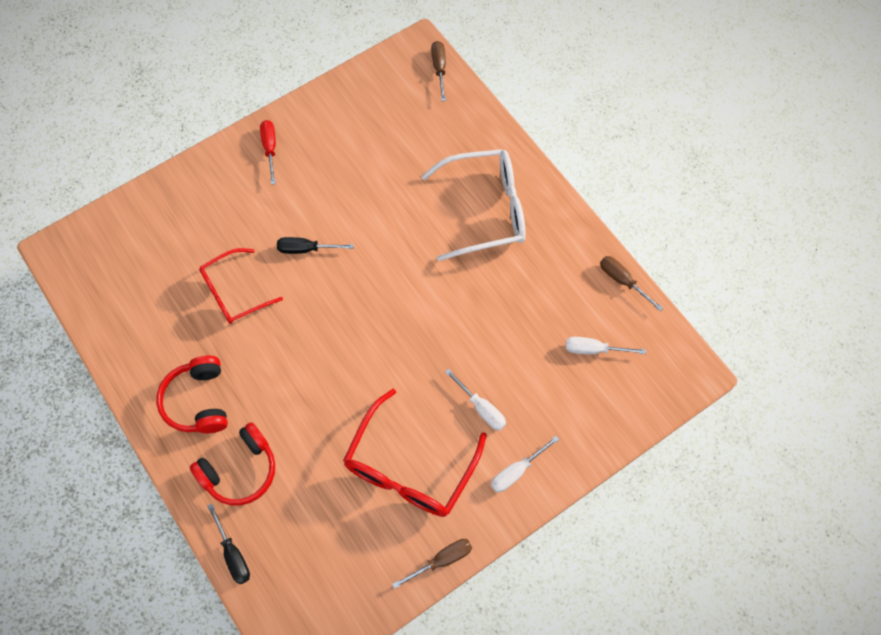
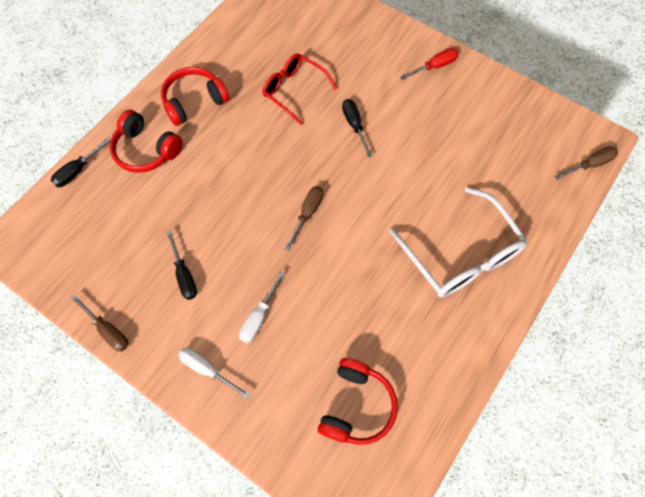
camera: 70 degrees right, 0 degrees up
(409, 467) = (184, 275): red glasses -> black screwdriver
(594, 349) = (357, 406): white screwdriver -> red headphones
(622, 281) = (445, 413): brown screwdriver -> brown screwdriver (307, 214)

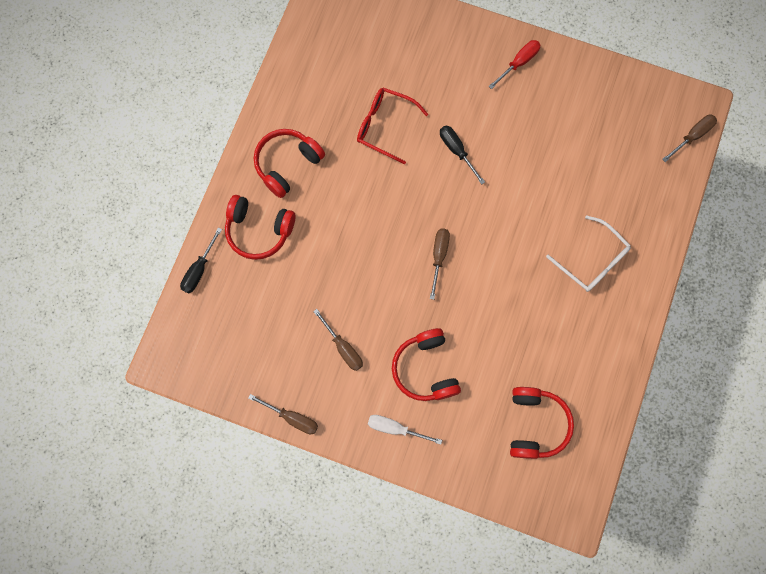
camera: 15 degrees left, 10 degrees up
(184, 275) = (343, 347): black screwdriver -> brown screwdriver
(259, 317) = (425, 369): white screwdriver -> red headphones
(461, 255) = (592, 260): white glasses -> white glasses, size x0.65

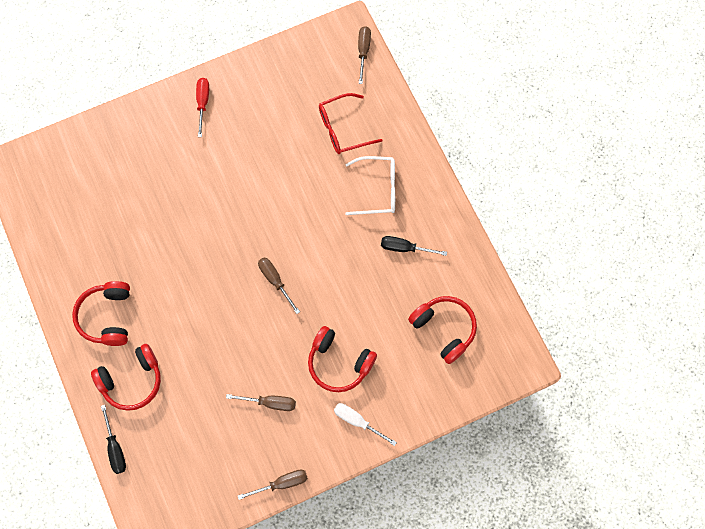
camera: 45 degrees left, 5 degrees down
(384, 126) = (151, 228): red glasses -> red glasses (342, 129)
(395, 428) = (357, 421): white screwdriver -> white screwdriver turned 60 degrees clockwise
(456, 151) = (218, 199): black screwdriver -> black screwdriver (405, 248)

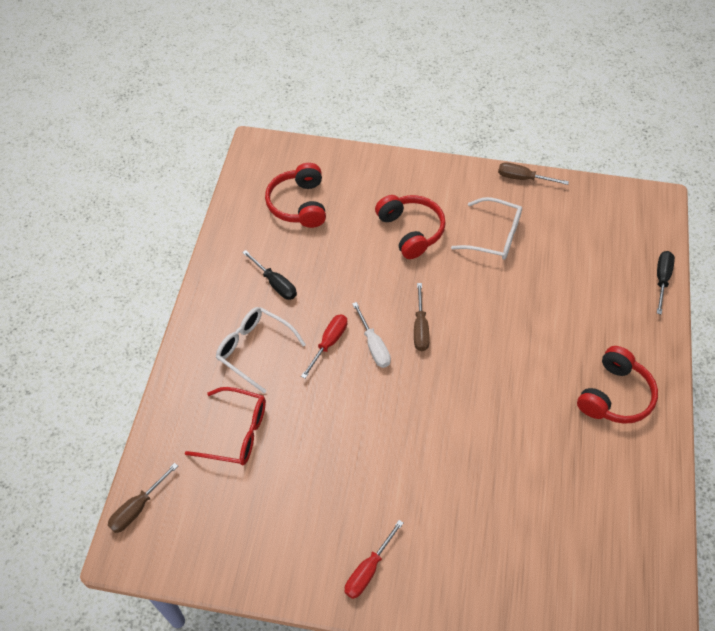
camera: 145 degrees left, 15 degrees down
(132, 381) = (617, 324): red headphones -> none
(270, 403) = (494, 236): brown screwdriver -> white glasses
(331, 227) = (329, 343): none -> red screwdriver
(357, 421) = (427, 184): white screwdriver -> white screwdriver (373, 345)

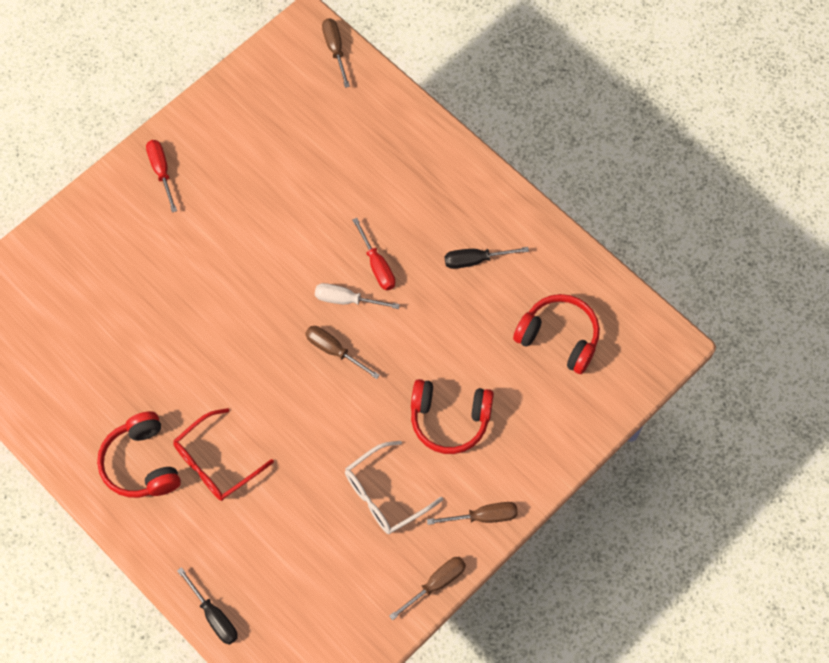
camera: 125 degrees right, 10 degrees up
(236, 432) = (346, 147): red glasses -> red glasses (216, 463)
(254, 349) = (416, 203): white glasses -> none
(459, 178) = (483, 517): none -> brown screwdriver

